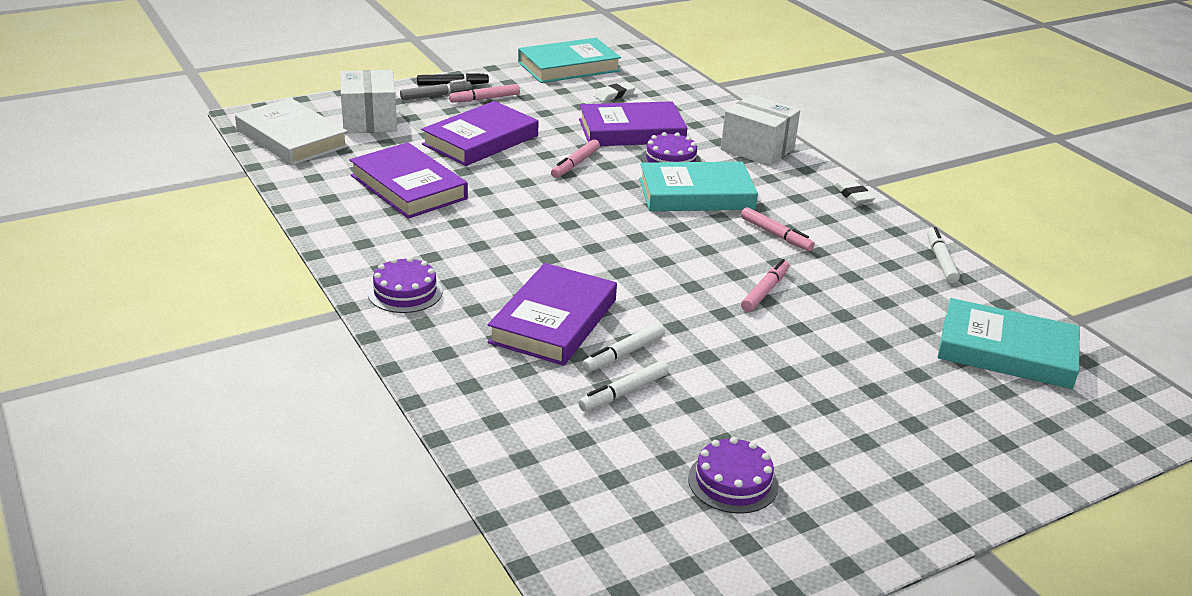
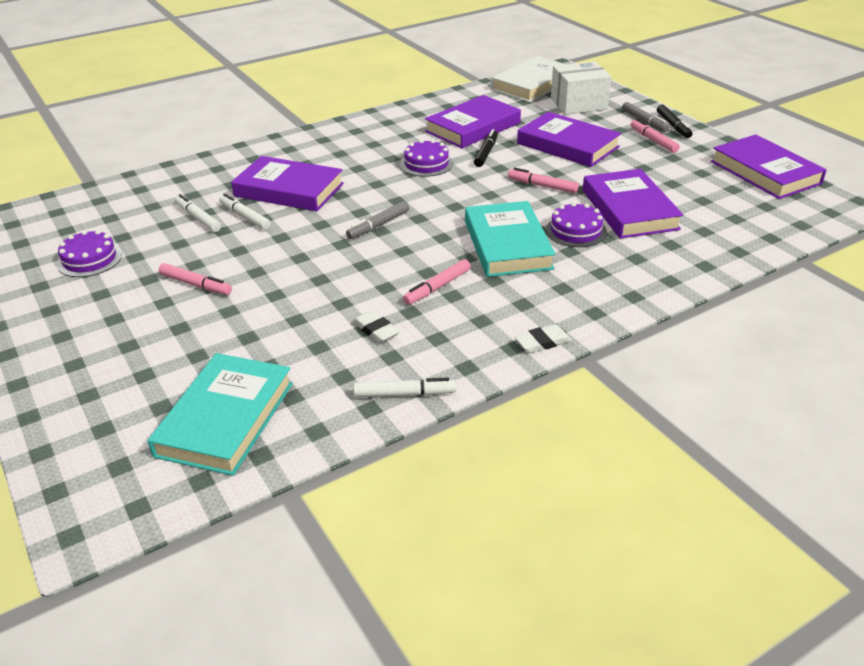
camera: 90 degrees right, 5 degrees up
(405, 292) = (325, 140): purple cake -> purple cake (426, 164)
(485, 186) = (486, 153): none -> black marker
(569, 67) = (765, 172): turquoise book -> purple book
(614, 95) = (712, 198): white eraser -> white eraser (375, 330)
(652, 261) = (378, 225): none -> grey marker
(757, 149) = (629, 281): white box -> none
(765, 291) = (334, 278): pink marker -> pink marker (196, 284)

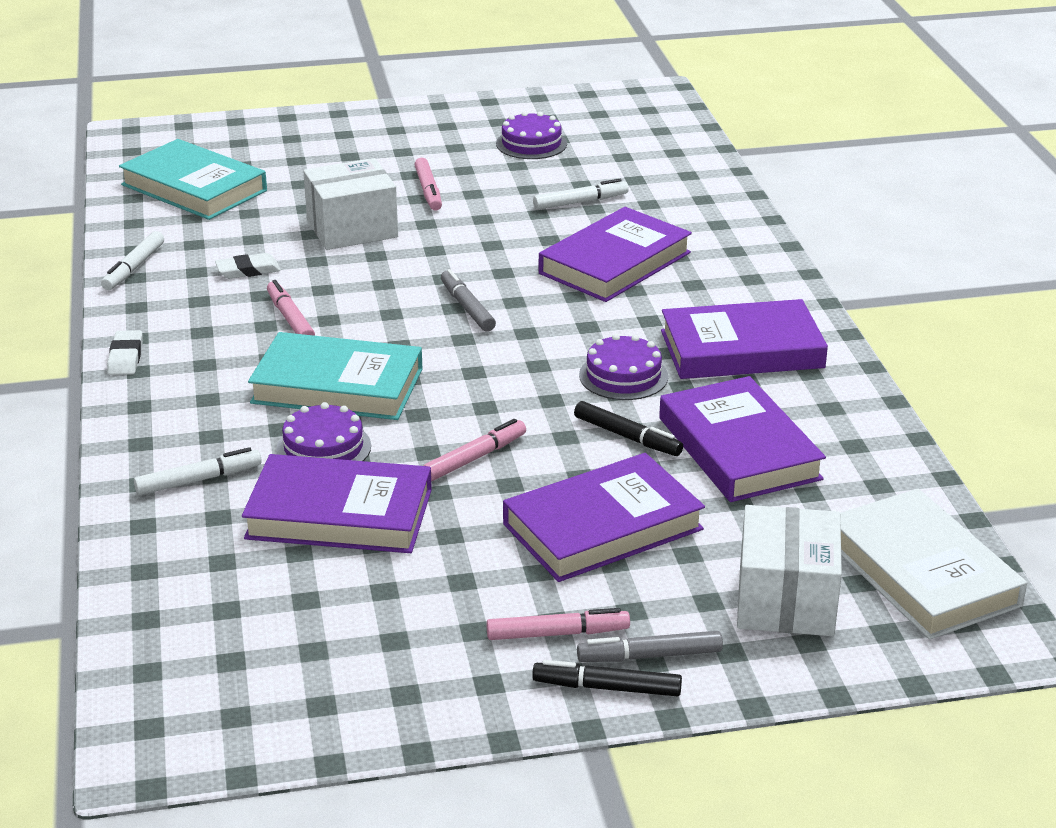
camera: 110 degrees right, 5 degrees down
(196, 284) = (428, 191): pink marker -> pink marker turned 60 degrees counterclockwise
(245, 217) = (561, 228): white marker -> white marker (198, 480)
(280, 302) = (352, 229): none -> white box
(765, 172) = (335, 718): purple book -> purple book (741, 349)

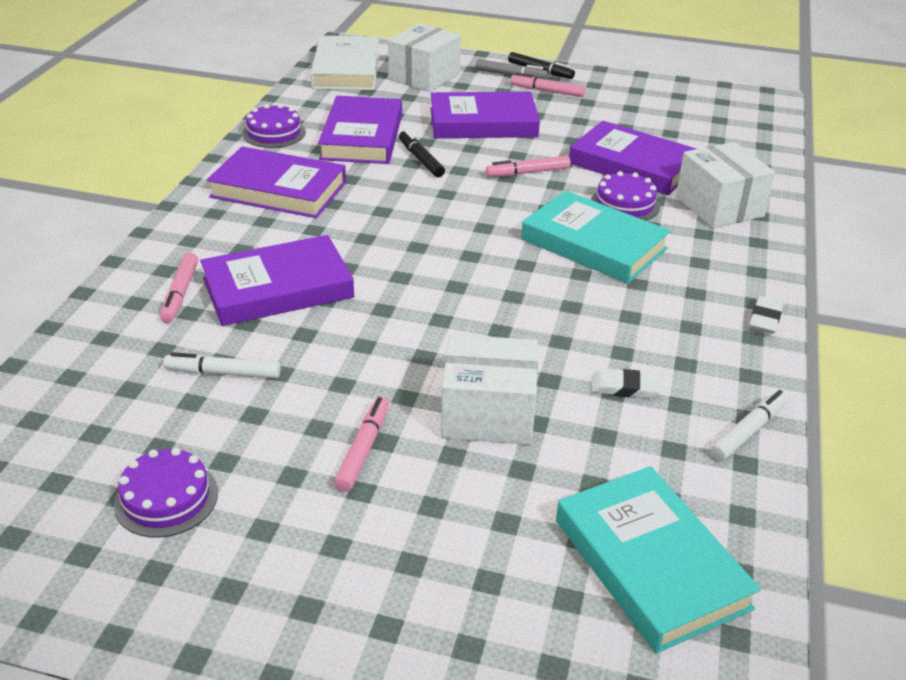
camera: 155 degrees left, 5 degrees up
(198, 480) = (719, 206): white marker -> white box
(290, 319) = (605, 316): pink marker -> pink marker (180, 293)
(467, 308) = (445, 281): grey marker -> none
(623, 376) = (381, 195): purple cake -> purple cake (274, 133)

